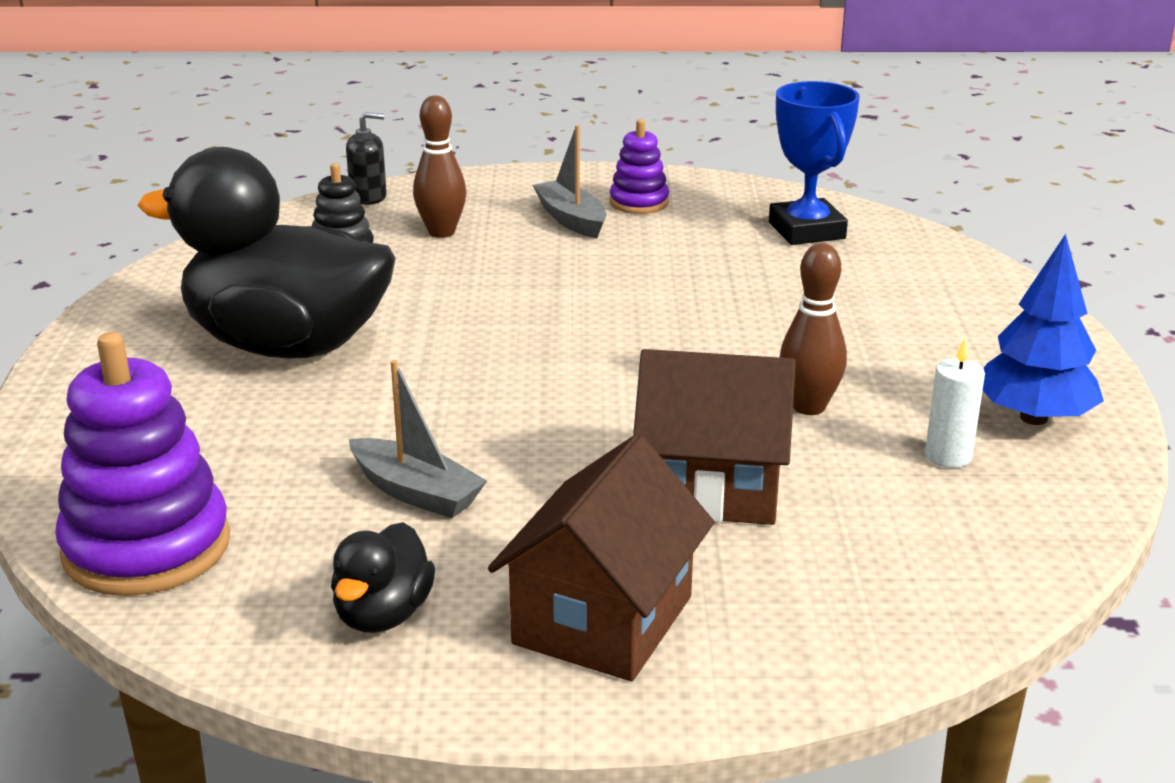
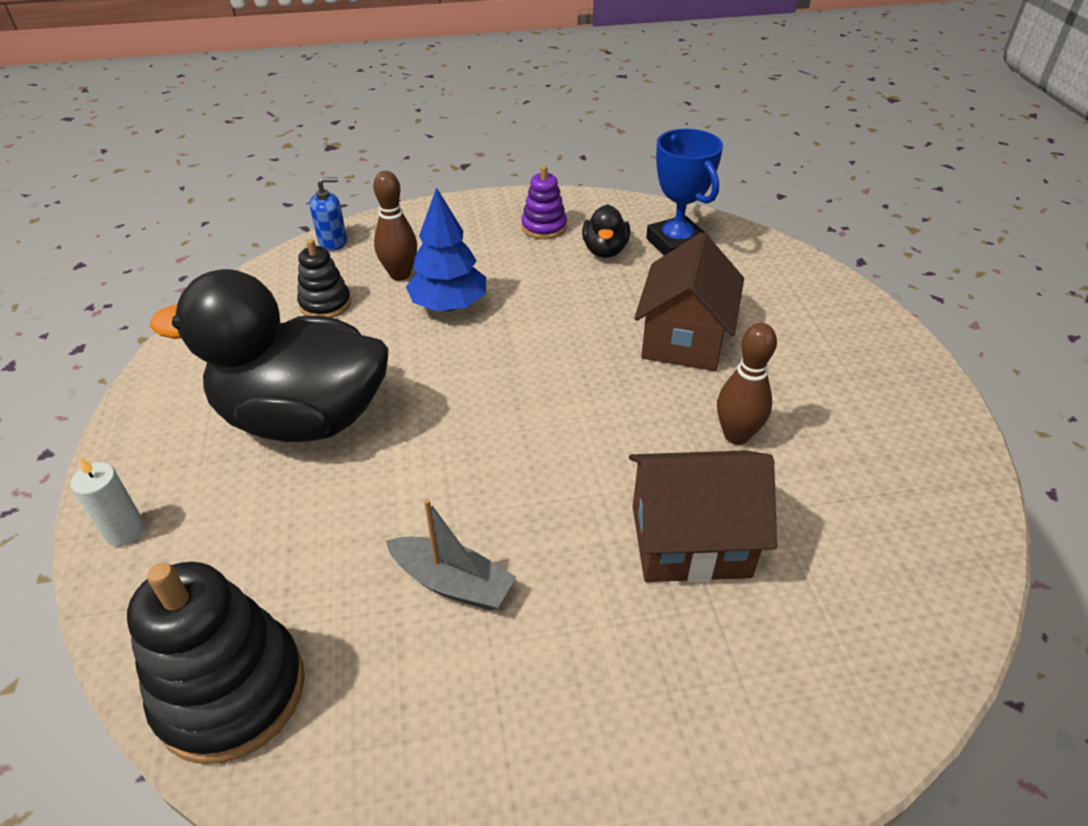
camera: 10 degrees left, 15 degrees up
(147, 547) = (231, 691): purple stacking toy -> black stacking toy
(368, 197) = (333, 242): black soap dispenser -> blue soap dispenser
(383, 615) = (461, 747): black duck -> black duck (605, 250)
(571, 220) = (498, 250): grey boat -> none
(603, 620) = (650, 720): brown house -> brown house (684, 339)
(948, 456) = (857, 477): white candle -> white candle (125, 531)
(1033, 418) = (904, 425): blue tree -> blue tree (449, 305)

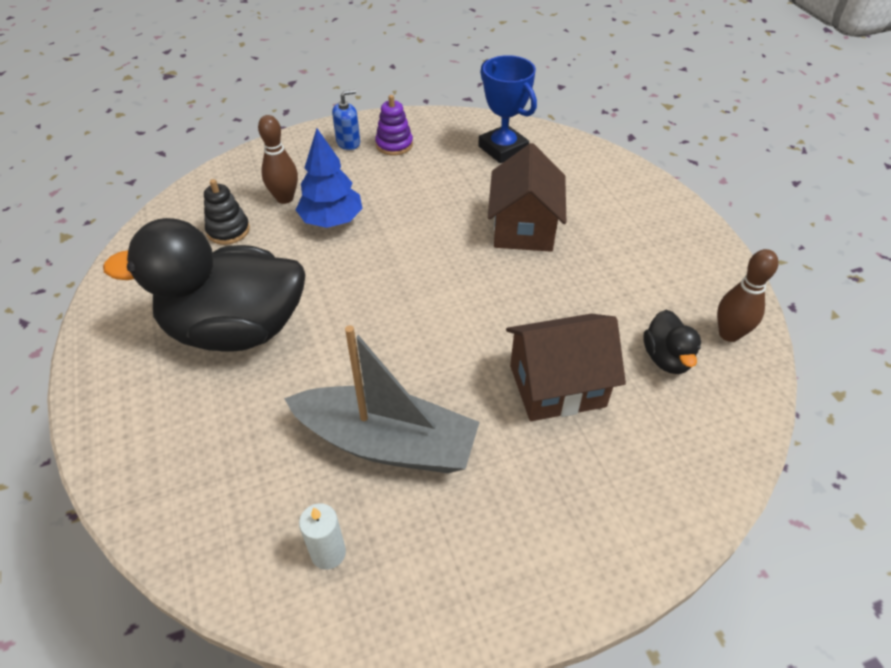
camera: 10 degrees left, 5 degrees up
(125, 531) = (113, 440): white candle -> white candle (328, 553)
(231, 691) = (236, 550): black stacking toy -> none
(333, 242) = (220, 175): blue soap dispenser -> blue soap dispenser (348, 143)
(452, 583) = (387, 443): grey boat -> grey boat, size x1.81
(605, 250) = (447, 160): black duck -> black duck (666, 358)
(736, 435) = (576, 300): brown bowling pin -> brown bowling pin (729, 334)

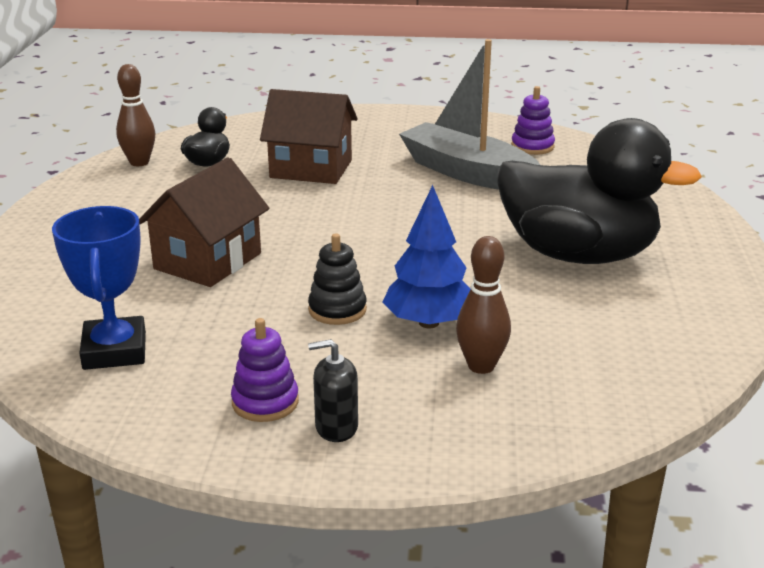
camera: 155 degrees left, 20 degrees down
(228, 230) = (573, 345): black stacking toy -> black stacking toy (337, 310)
(328, 553) = (532, 146): white candle -> purple stacking toy
(348, 143) = (336, 427): blue soap dispenser -> black soap dispenser

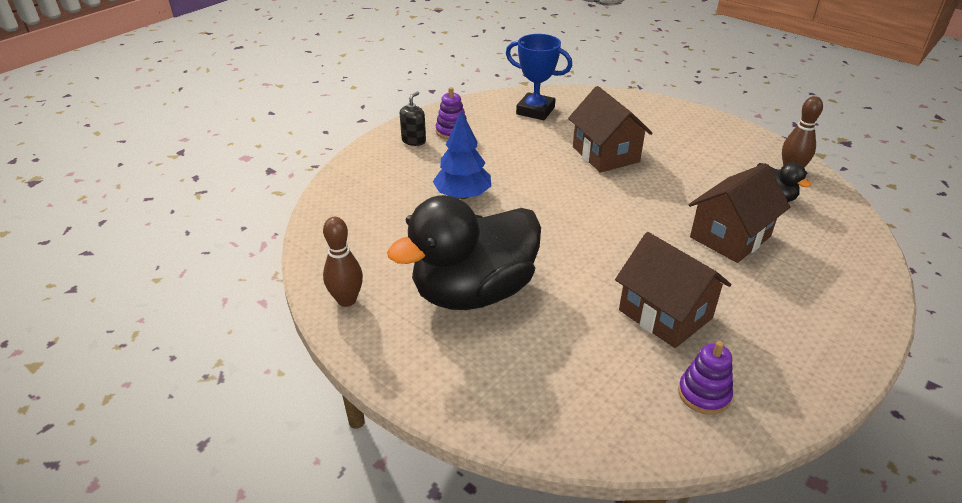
camera: 125 degrees right, 10 degrees up
(337, 310) = (508, 174): black stacking toy -> none
(467, 173) = (665, 314): grey boat -> brown house
(481, 366) = (406, 193): brown bowling pin -> brown bowling pin (347, 300)

